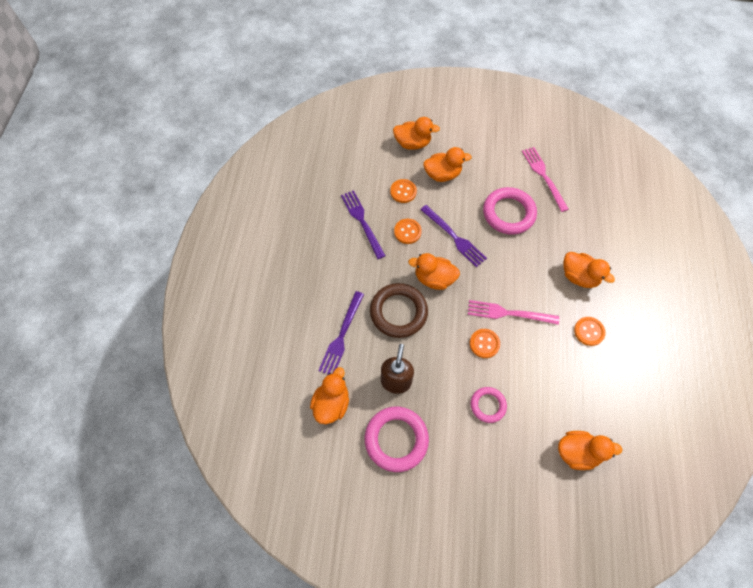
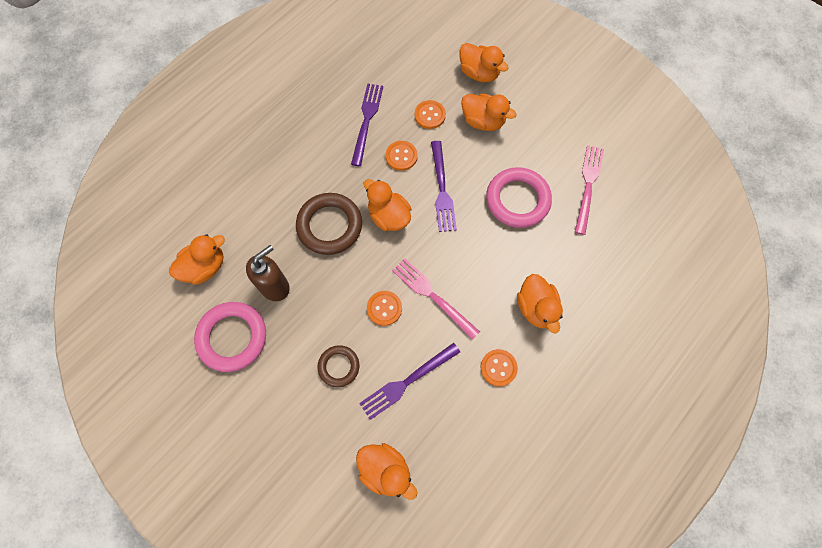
camera: 35 degrees right, 5 degrees up
(341, 336) = (261, 214): purple fork -> purple fork (406, 382)
(488, 405) = (339, 366): pink ring -> brown ring

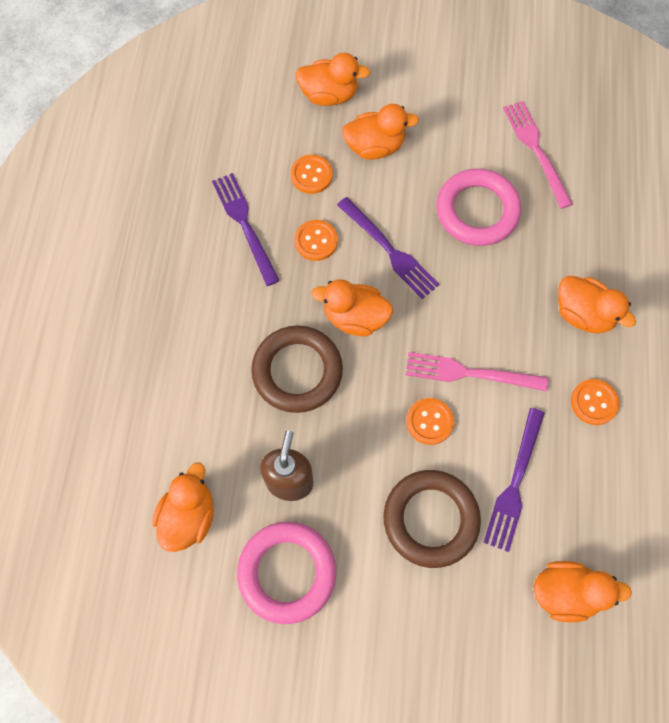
camera: 35 degrees left, 0 degrees up
(339, 366) = (430, 519): brown ring -> brown ring, size x1.72

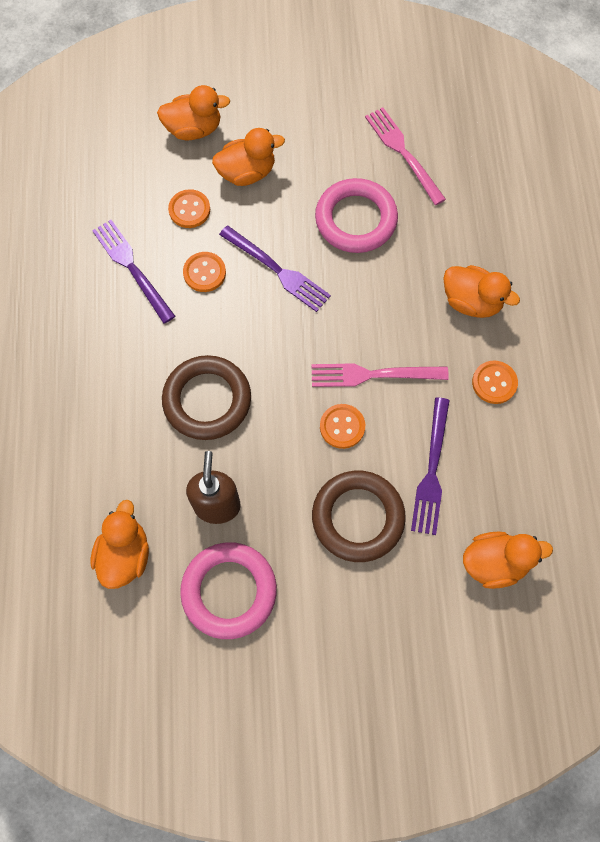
camera: 10 degrees left, 0 degrees up
(355, 317) = (254, 340): orange duck -> none

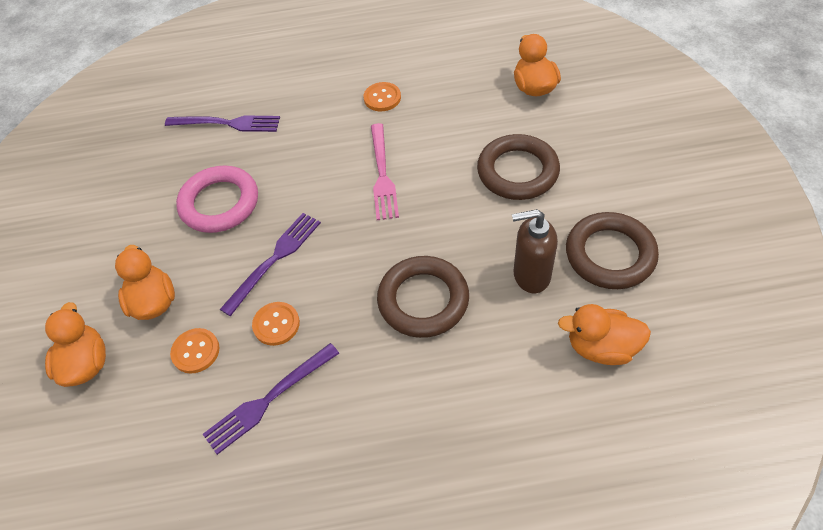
camera: 90 degrees left, 15 degrees down
(229, 591) = (610, 254): pink ring -> brown ring
(342, 427) = (435, 191): orange button -> none
(402, 152) = (147, 176): pink fork -> none
(431, 472) = (467, 129): purple fork -> purple fork (228, 123)
(471, 302) = (307, 117): orange duck -> none

